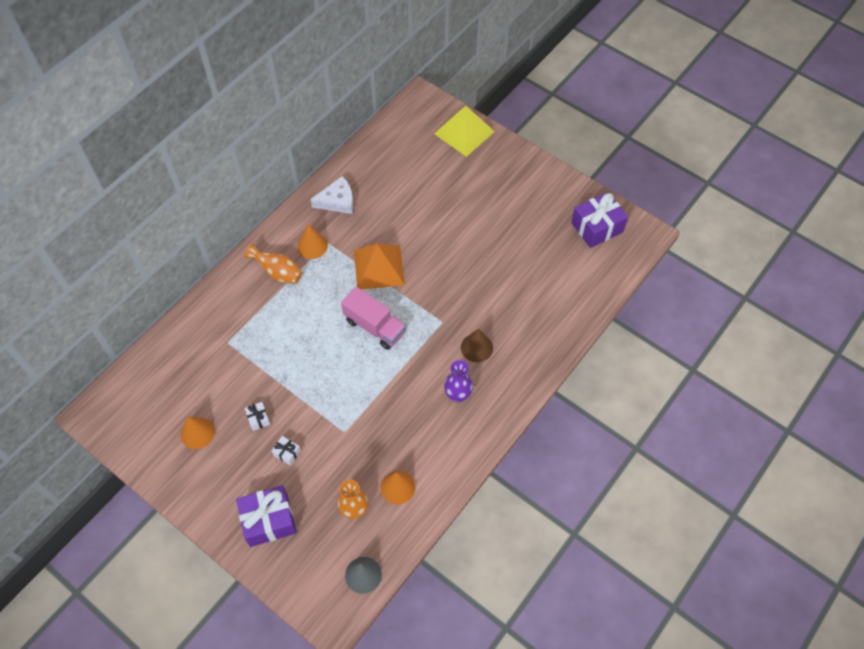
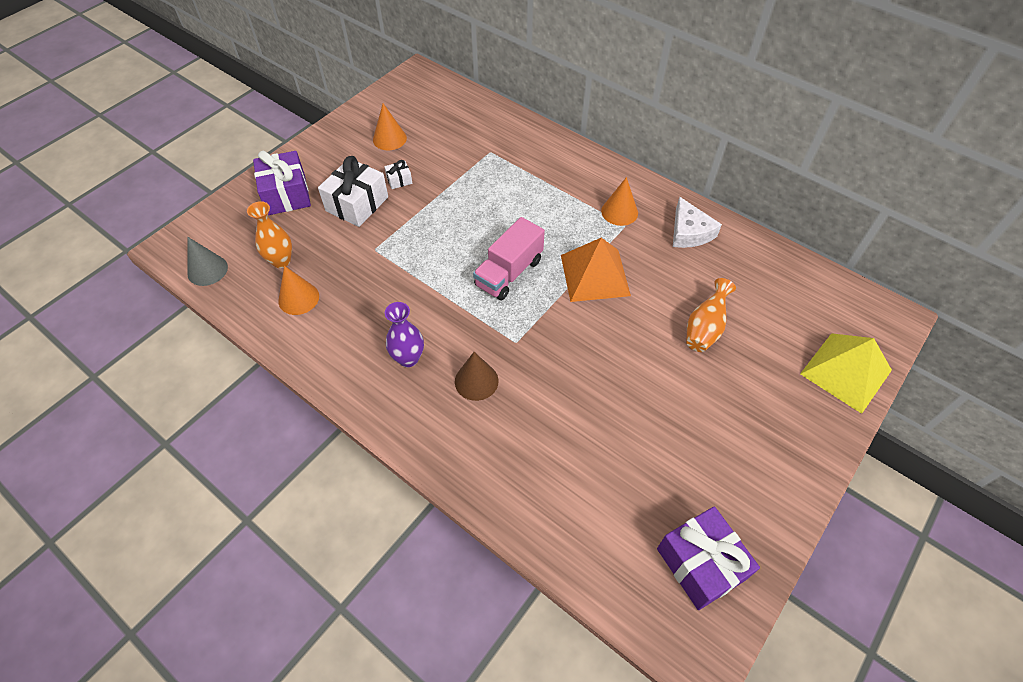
camera: 90 degrees right, 5 degrees down
(278, 272) = (579, 185): orange vase -> orange vase (704, 328)
(287, 453) = (357, 204): white gift -> white gift, size x2.17

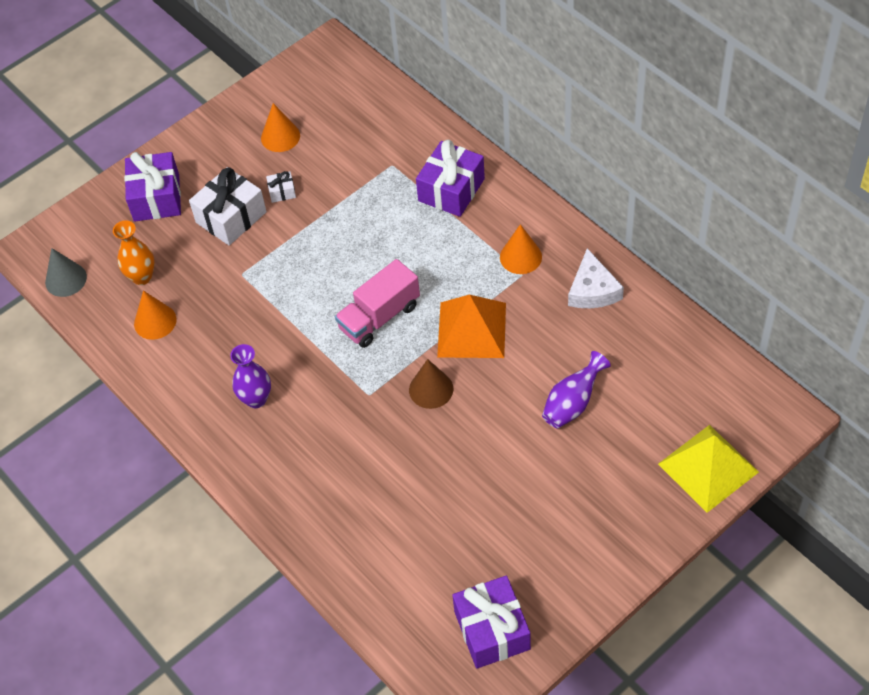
camera: 15 degrees right, 0 degrees up
(476, 381) = (319, 431): brown cone -> brown cone (431, 389)
(545, 166) = (451, 190): none -> purple gift
(704, 328) = (572, 403): orange vase -> purple vase

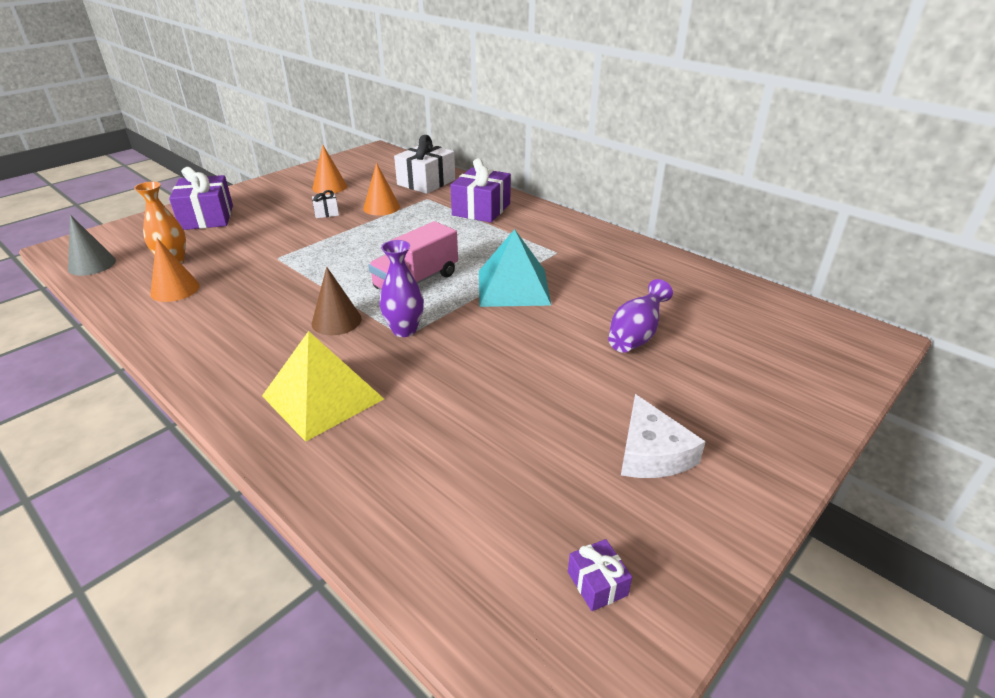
camera: 10 degrees left, 20 degrees down
(231, 217) = (275, 226): white gift -> white gift (426, 182)
(256, 399) = (272, 343): purple vase -> purple vase (404, 330)
(431, 389) = (475, 330): brown cone -> brown cone (336, 321)
(471, 330) = (513, 287): orange pyramid -> turquoise pyramid
(492, 630) = (597, 583): purple gift -> purple gift, size x0.46
(520, 257) = (552, 243): orange cone -> orange cone (381, 207)
(593, 290) = (628, 260): white cheese -> white cheese (652, 453)
(708, 468) = (815, 384): yellow pyramid -> yellow pyramid (323, 397)

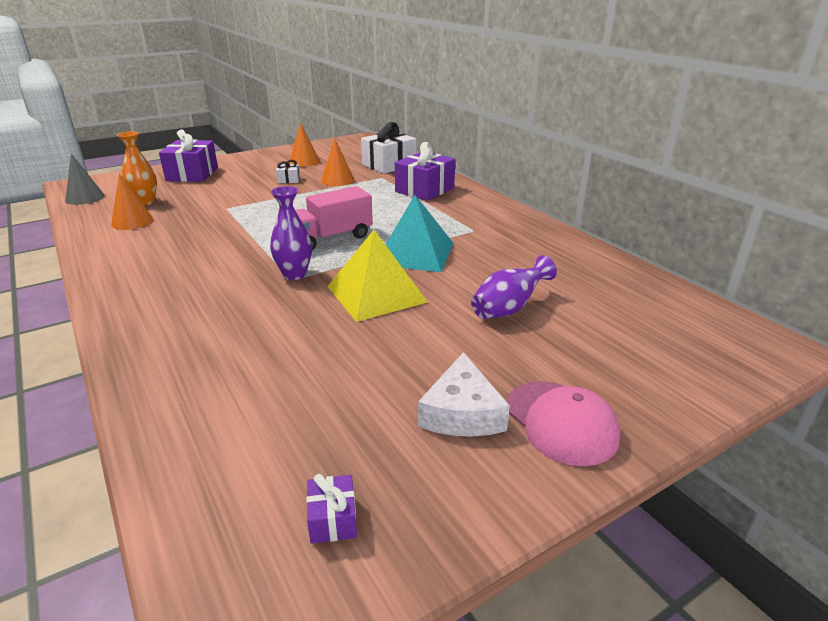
camera: 15 degrees right, 5 degrees down
(323, 397) = (191, 316): yellow pyramid -> yellow pyramid (376, 294)
(336, 321) = (242, 260): brown cone -> none
(739, 445) = (560, 422): none -> pink cap

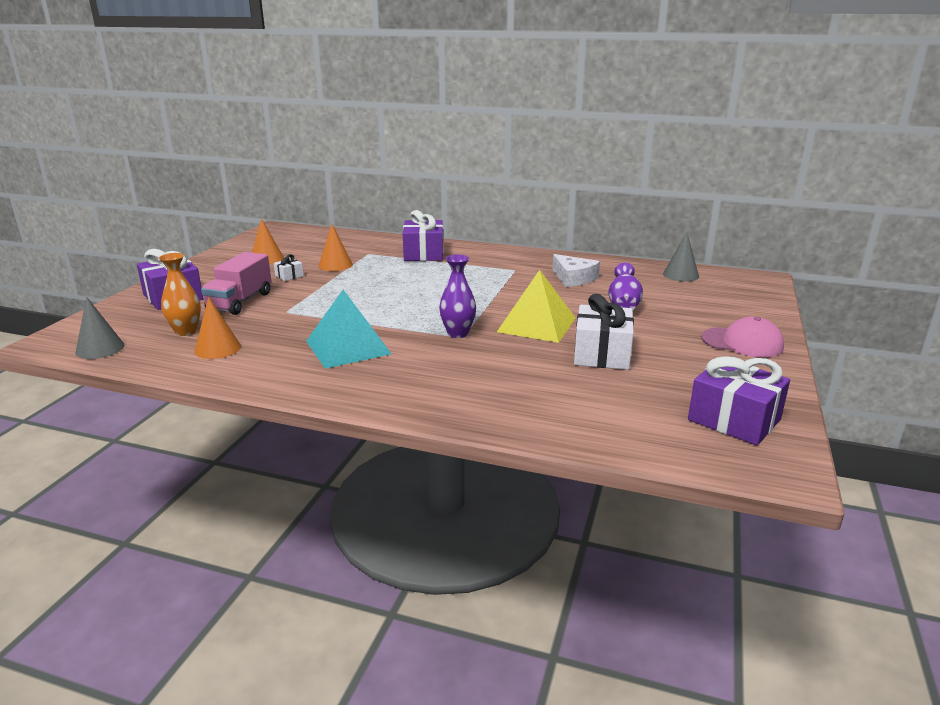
camera: 40 degrees left, 5 degrees down
(330, 238) = (429, 304): pink truck -> pink truck (240, 302)
(332, 519) = (734, 420): purple gift -> purple gift, size x2.17
(389, 165) = (353, 243): white gift -> white gift (602, 354)
(414, 253) = (508, 295): turquoise pyramid -> turquoise pyramid (348, 347)
(462, 412) = (698, 357): white cheese -> white cheese (573, 278)
(657, 299) = (680, 275): none -> grey cone

